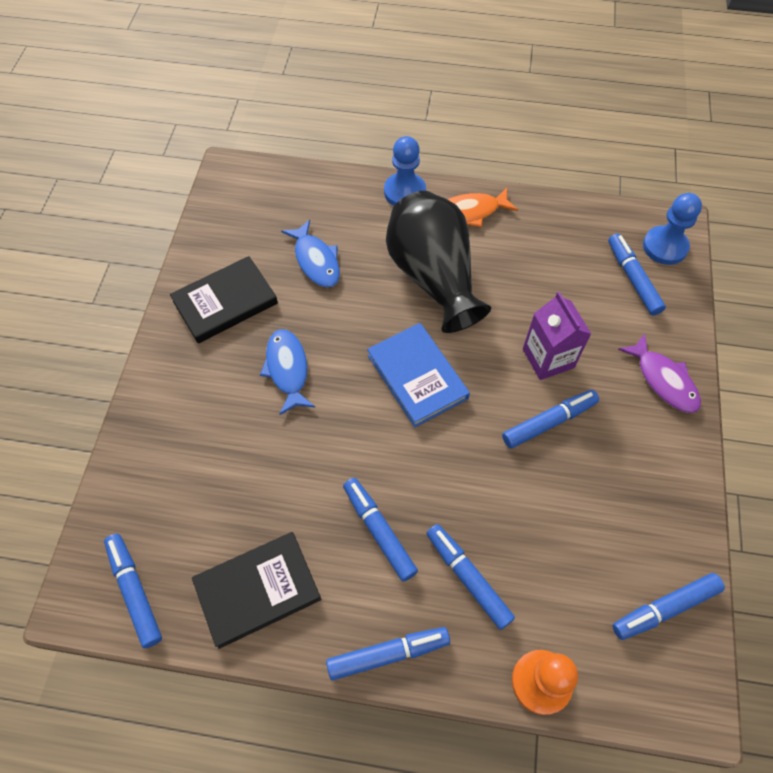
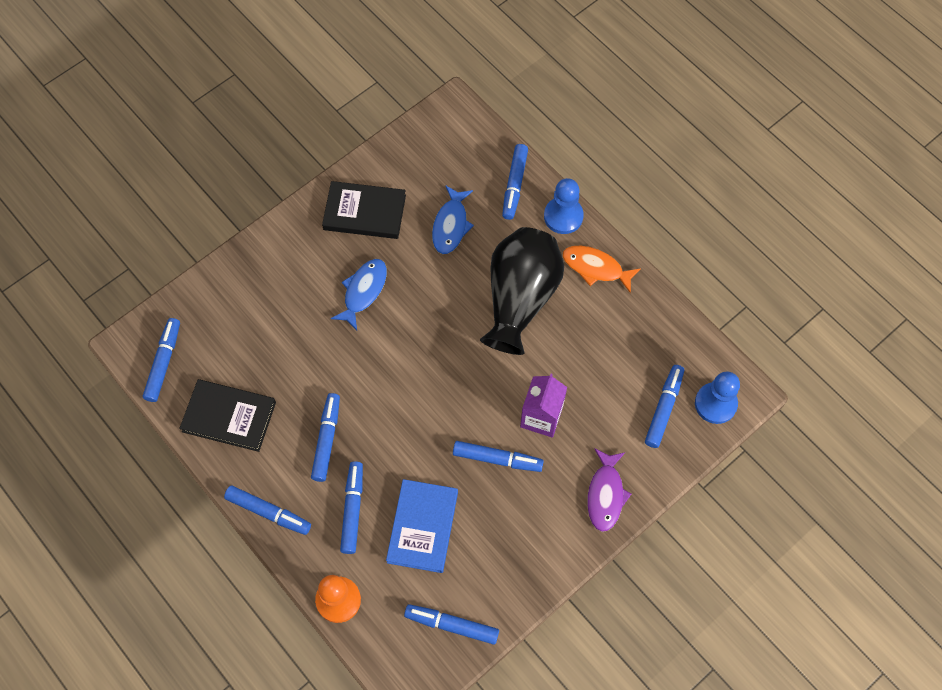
camera: 40 degrees right, 5 degrees up
(340, 195) = (514, 185): none -> blue marker
(417, 376) = (441, 361): blue book -> blue book (422, 527)

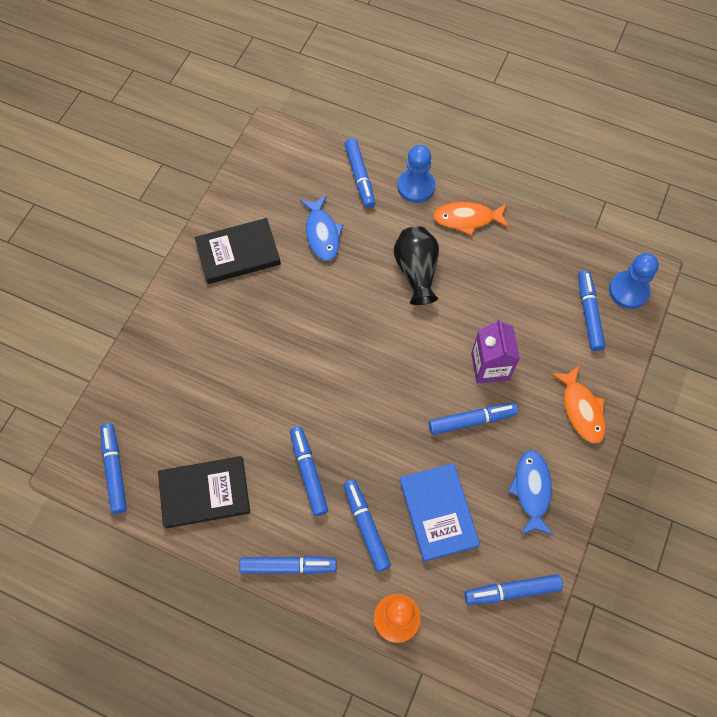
camera: 25 degrees left, 0 degrees up
(363, 291) = (273, 323): blue fish -> blue fish (531, 490)
(520, 298) = (416, 271): black vase -> black vase, size x0.64
(605, 494) = (581, 409): purple fish -> orange fish

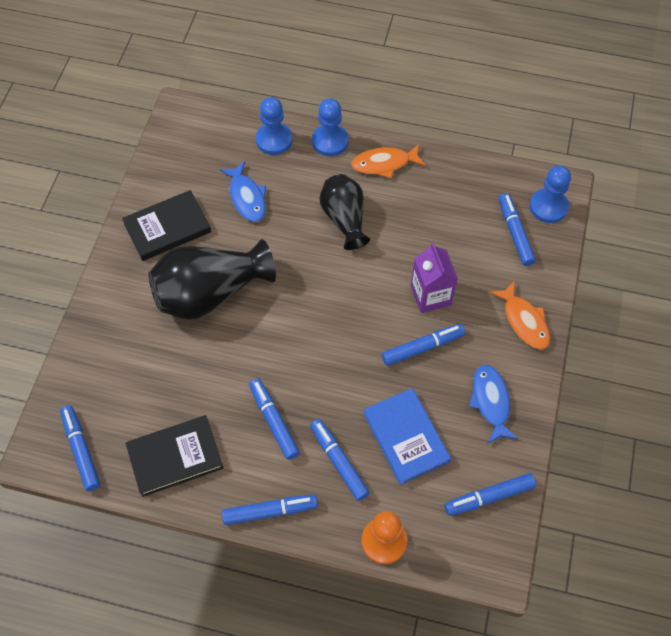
camera: 10 degrees left, 5 degrees down
(268, 328) = (210, 293): none -> black vase
(360, 177) = (274, 140): blue marker -> blue pawn

